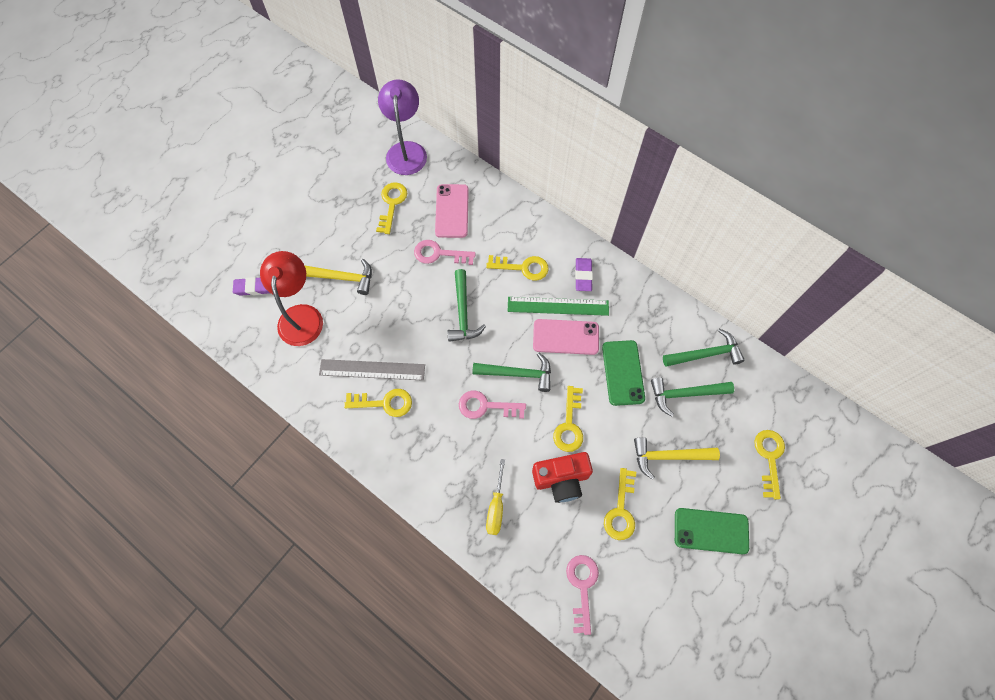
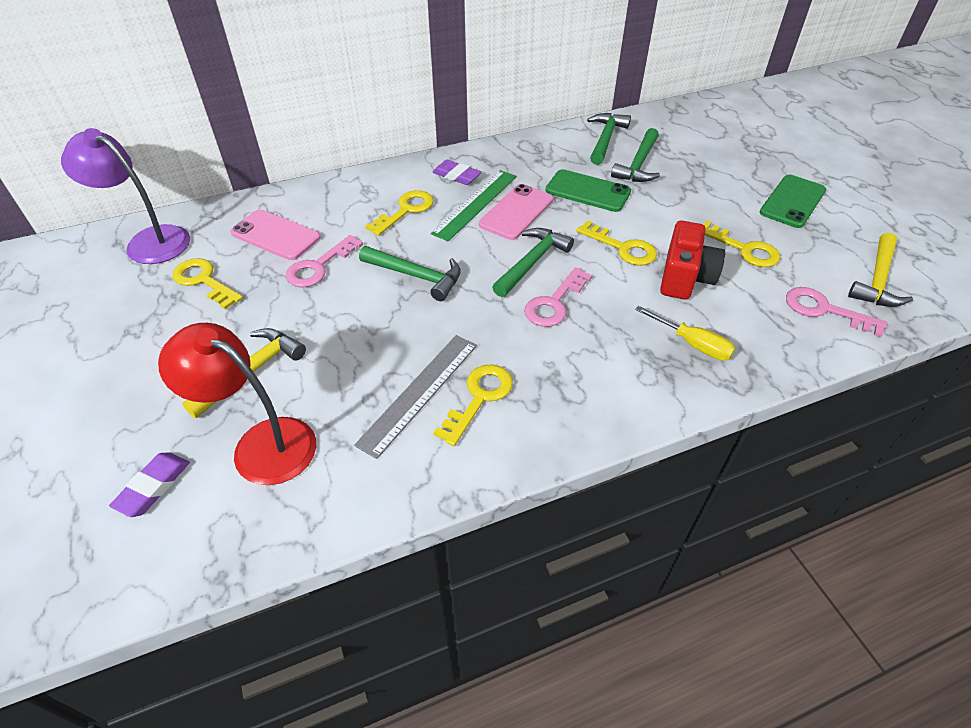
camera: 60 degrees left, 20 degrees down
(668, 456) = (699, 197): yellow hammer -> yellow hammer (877, 280)
(769, 458) = (733, 145): yellow key -> none

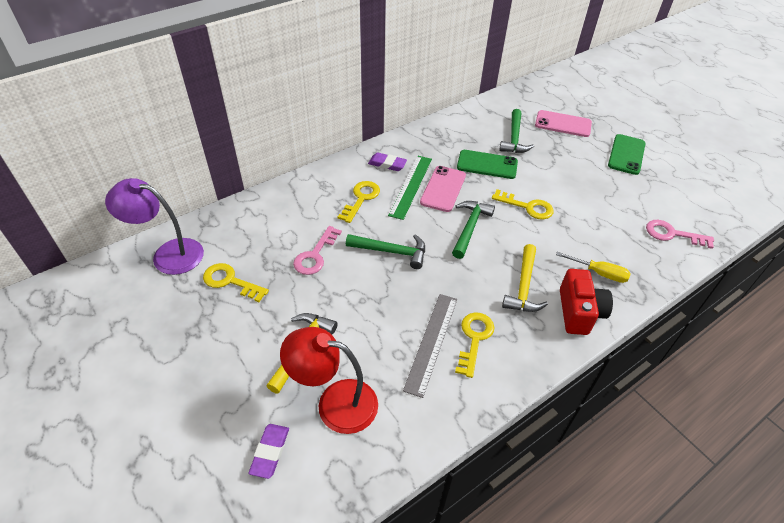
camera: 15 degrees left, 0 degrees up
(275, 235) = (269, 234): pink phone -> pink phone (563, 124)
(554, 303) = (497, 257): pink key -> none
(605, 139) = (483, 119): green hammer -> none
(685, 277) = (577, 224): red camera -> red camera (579, 312)
(744, 249) = (607, 196): yellow key -> none
(877, 280) = (697, 207): yellow hammer -> yellow hammer (523, 287)

